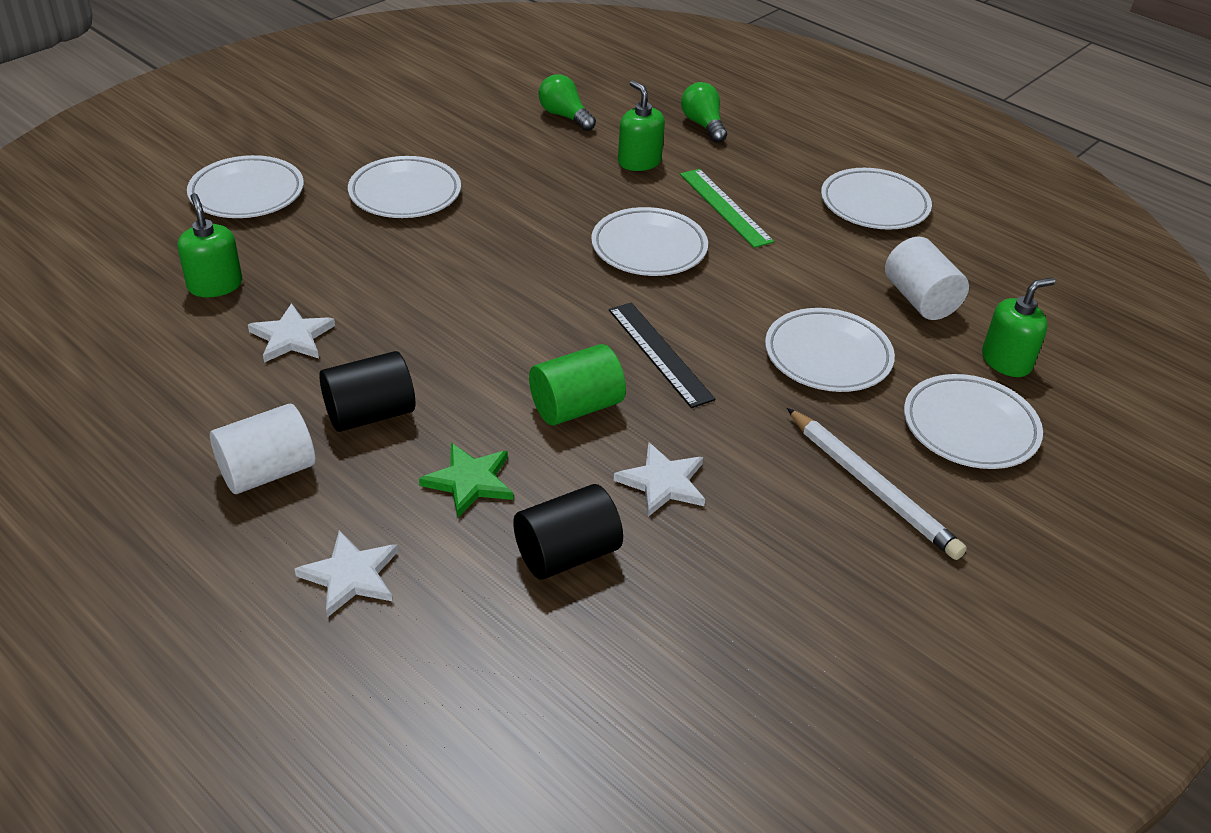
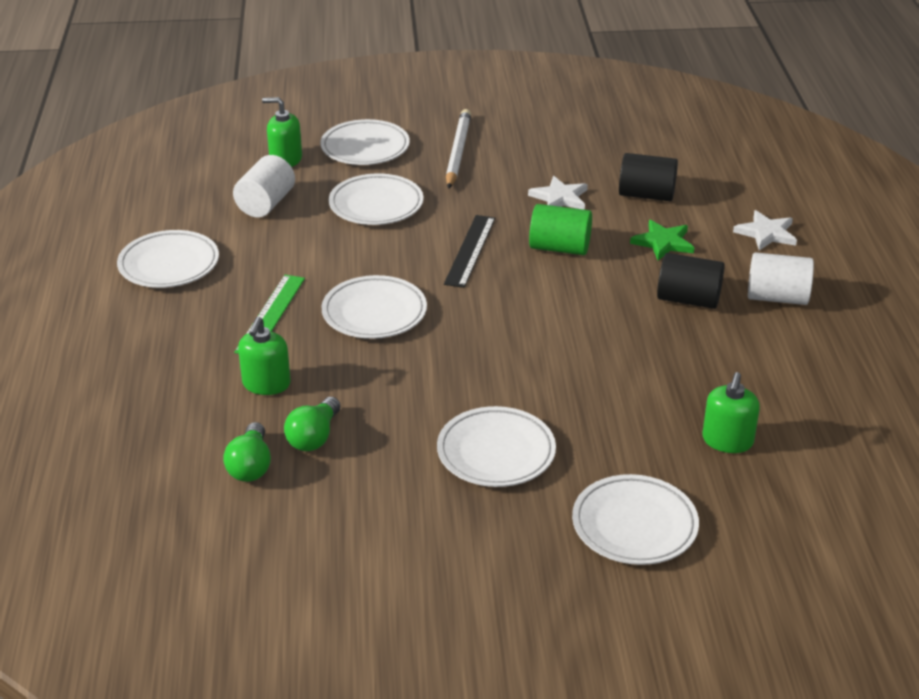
camera: 135 degrees left, 5 degrees down
(292, 337) = (699, 371): white star -> none
(703, 125) = (154, 391): green light bulb -> green light bulb (314, 437)

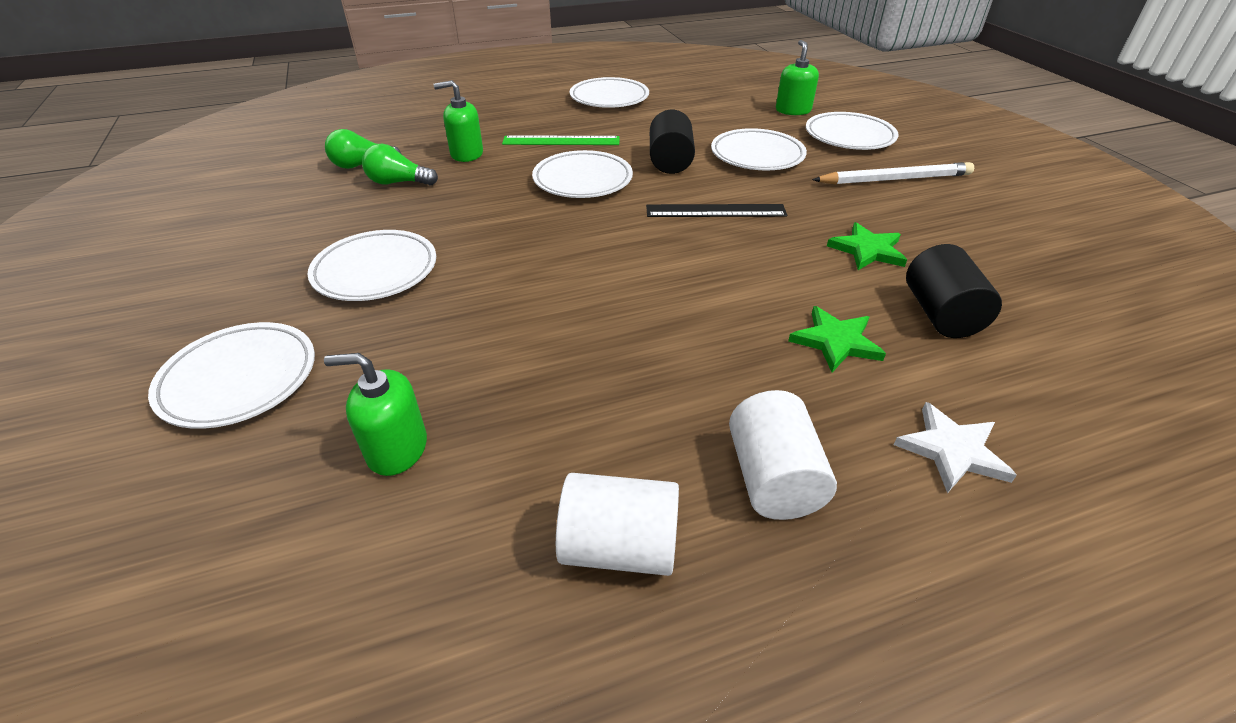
camera: 75 degrees right, 5 degrees up
(266, 204) = (718, 114): white cylinder -> white cylinder (619, 546)
(559, 198) = (867, 250): white star -> green star
(559, 248) = (761, 263): green cylinder -> none
(688, 299) = (713, 379): black cylinder -> black cylinder (670, 162)

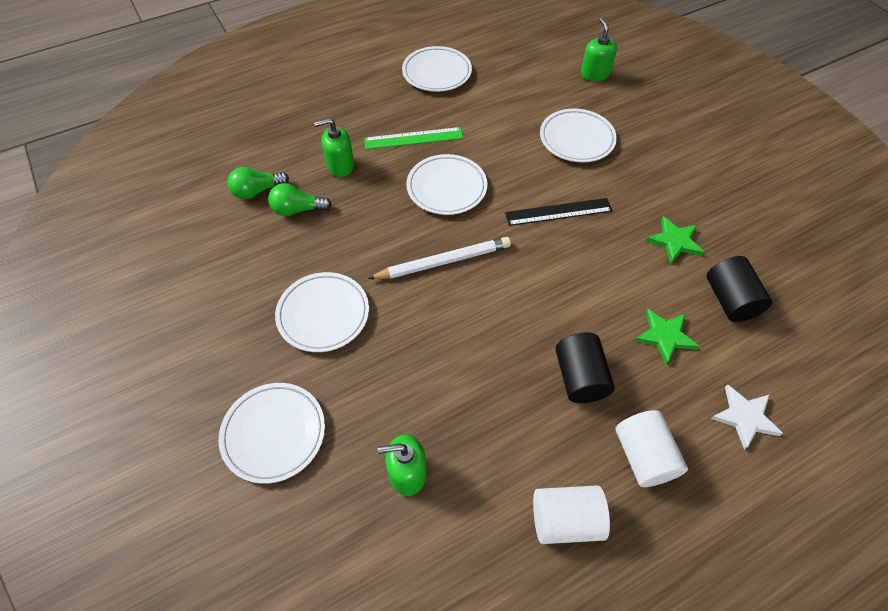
camera: 10 degrees left, 15 degrees up
(670, 162) = (510, 155): black cylinder -> black cylinder (580, 377)
(849, 137) = (645, 105): white plate -> none
(895, 179) = (685, 156): white pencil -> white pencil (443, 261)

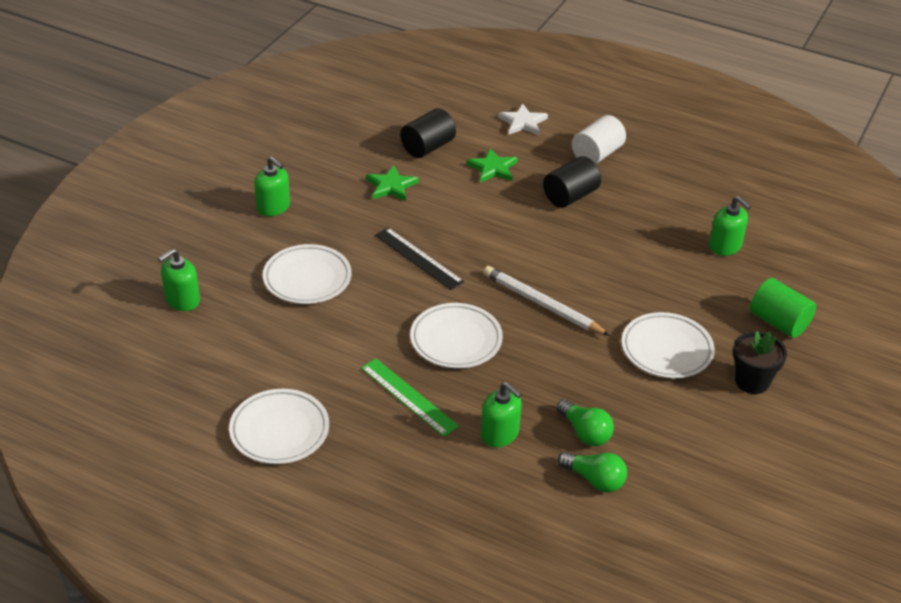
camera: 125 degrees left, 15 degrees down
(237, 352) = (752, 381): none -> black flower pot
(274, 434) = (779, 322): white plate -> green cylinder
(565, 520) = (673, 172): white cylinder -> none
(682, 155) = (273, 207): none -> green soap dispenser

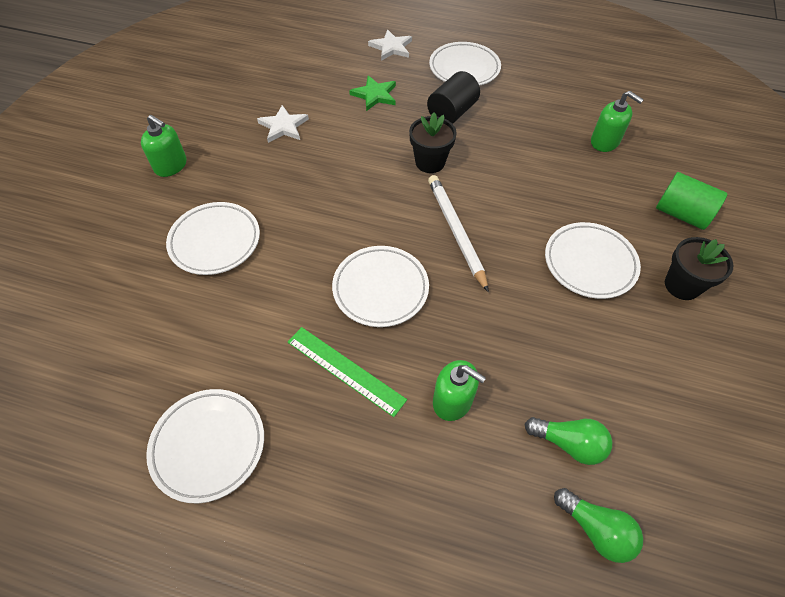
camera: 10 degrees left, 15 degrees up
(182, 300) = (83, 290): green soap dispenser -> none
(391, 186) = (283, 126): green star -> white star
(418, 258) = (324, 199): black ruler -> none
(427, 147) = (310, 82): black cylinder -> none
(533, 240) = (430, 162): none -> black flower pot
(542, 304) = (456, 232): white pencil -> white pencil turned 45 degrees clockwise
(585, 432) = (540, 381): green light bulb -> green light bulb (595, 529)
(597, 154) = (464, 68): white cylinder -> white plate

